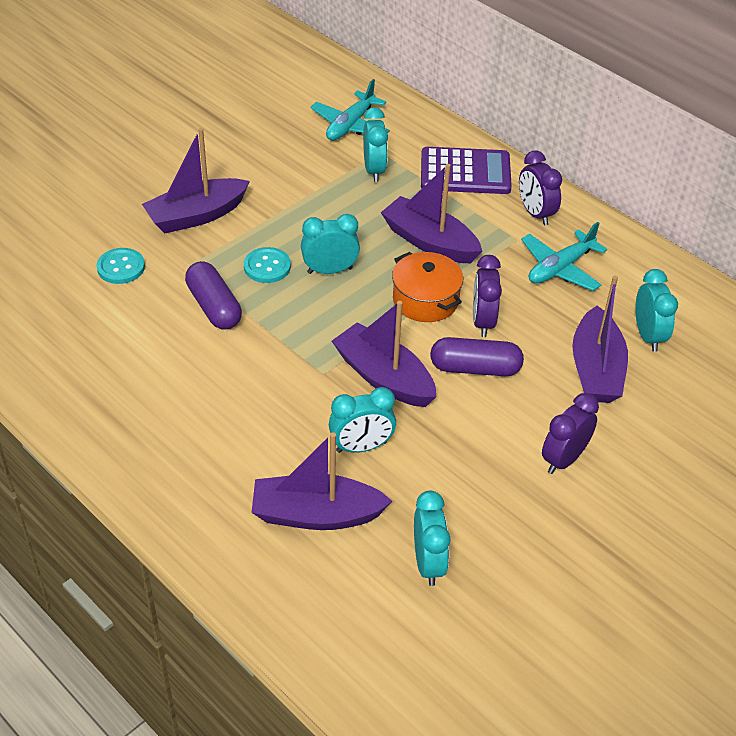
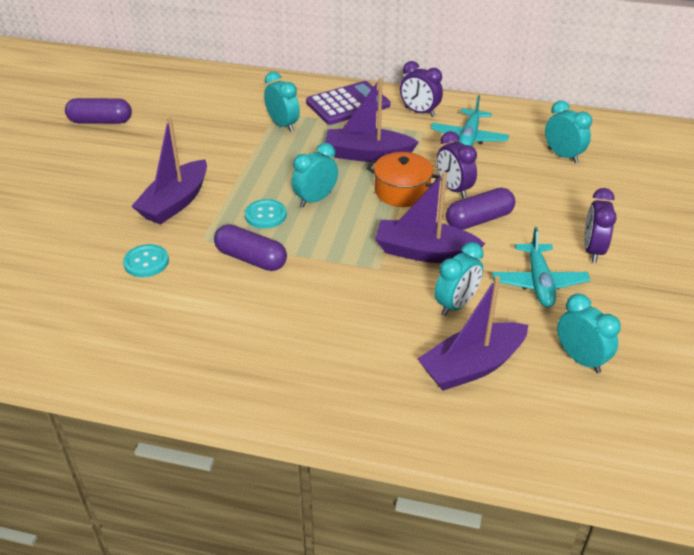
camera: 30 degrees left, 5 degrees down
(202, 95) = (100, 121): none -> purple capsule
(350, 125) = (237, 103): turquoise plane -> turquoise plane (538, 282)
(596, 369) = (553, 188): purple boat -> none

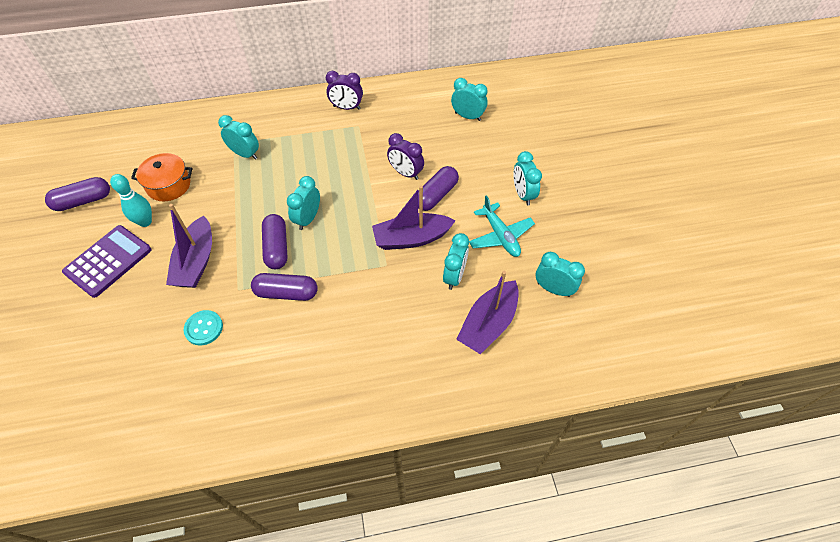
camera: 25 degrees left, 15 degrees up
(147, 154) = (145, 222): none -> turquoise bowling pin
(265, 215) = (277, 248): turquoise button -> purple capsule
(348, 104) = (287, 117): purple calculator -> purple calculator (108, 261)
(367, 154) = (327, 162): purple boat -> none
(402, 191) = (369, 188): orange pot -> orange pot (168, 185)
(469, 138) = (394, 121): turquoise plane -> none
(592, 250) = (523, 194): purple clock -> turquoise clock

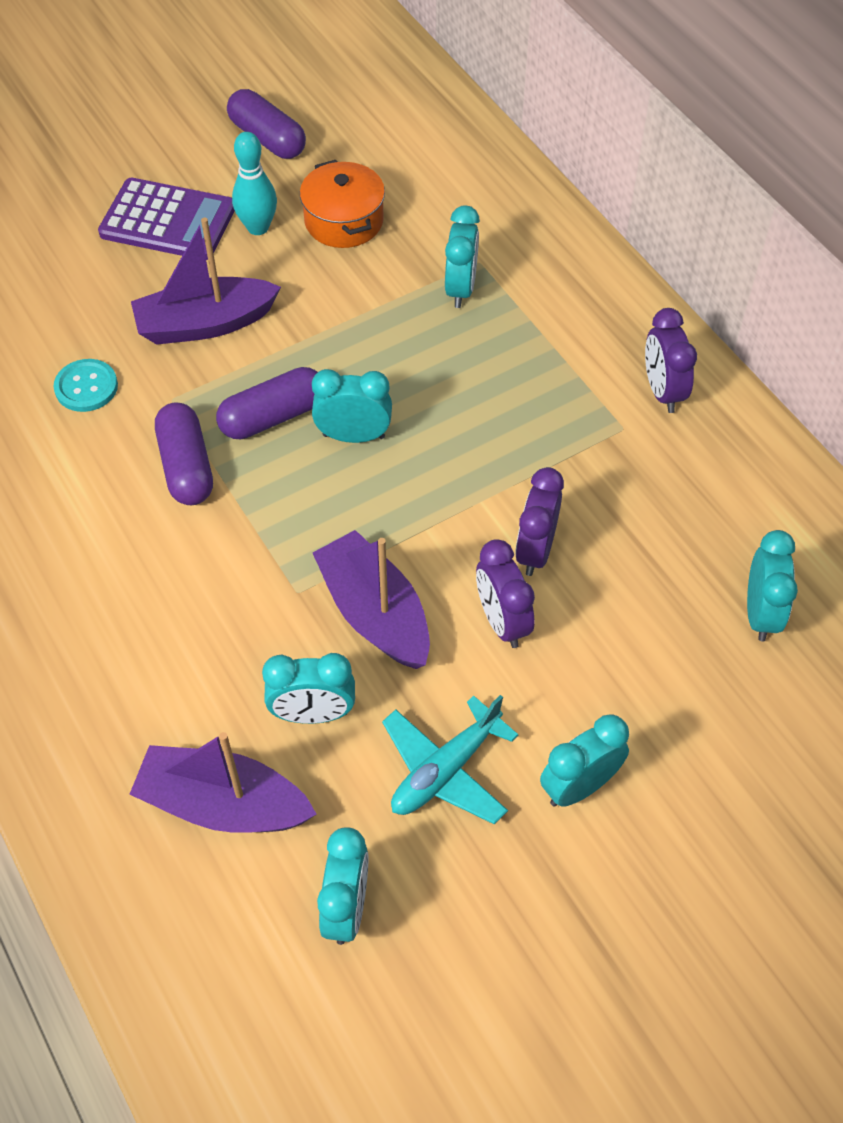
camera: 70 degrees right, 0 degrees up
(436, 195) = (502, 621): purple capsule -> purple clock

